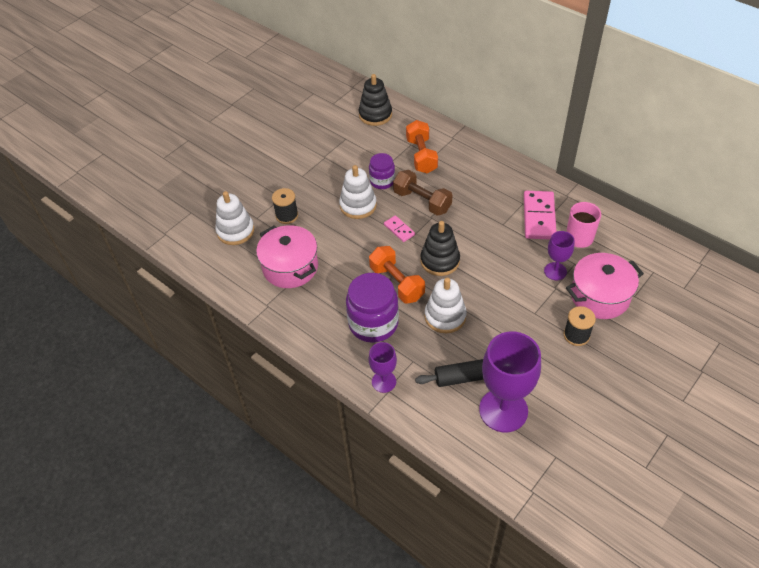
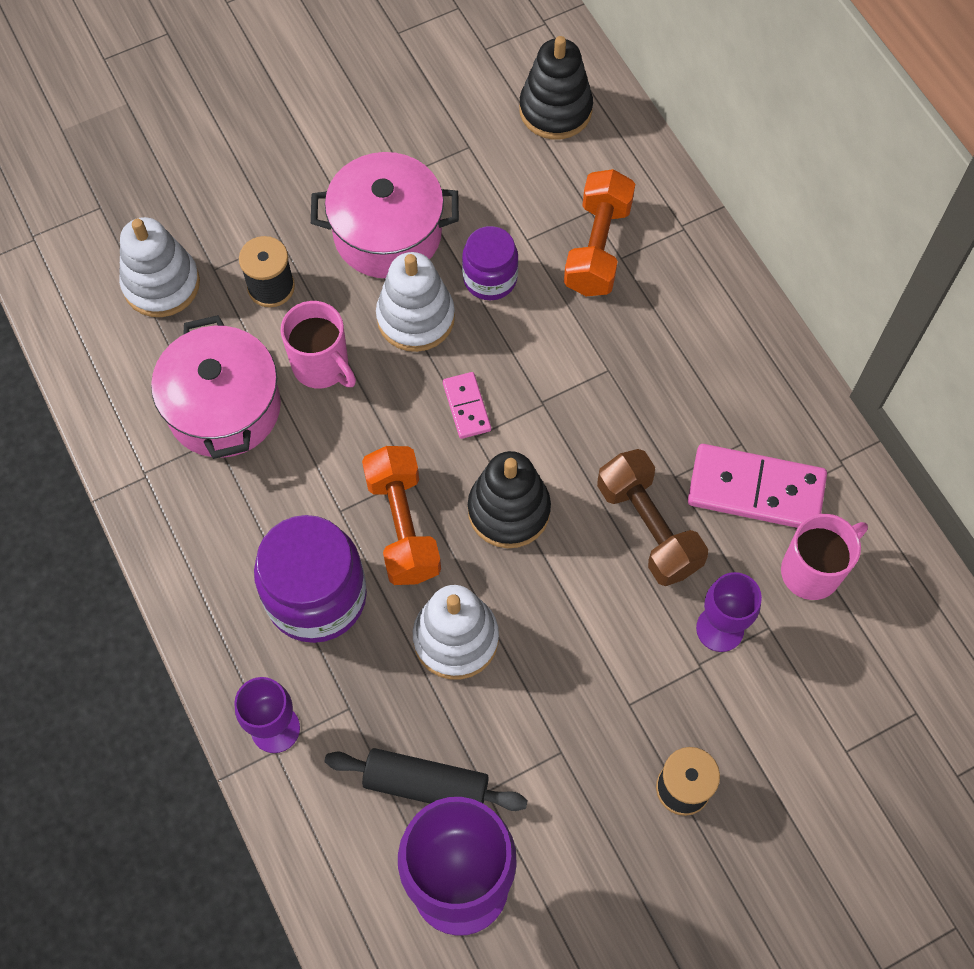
camera: 20 degrees right, 15 degrees up
(326, 237) = (322, 366): none -> pink mug
(422, 201) = (544, 358): brown dumbbell -> brown dumbbell (648, 527)
(539, 217) = (756, 490): pink domino -> pink domino turned 75 degrees clockwise
(599, 296) = (776, 722): pink pot -> pink pot (387, 234)

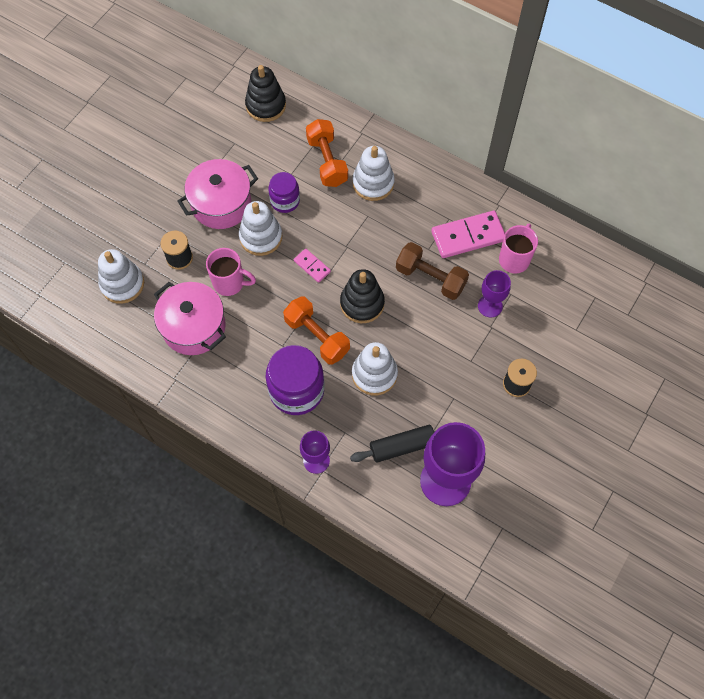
camera: 30 degrees left, 0 degrees up
(650, 320) = (373, 183): none -> white stacking toy

